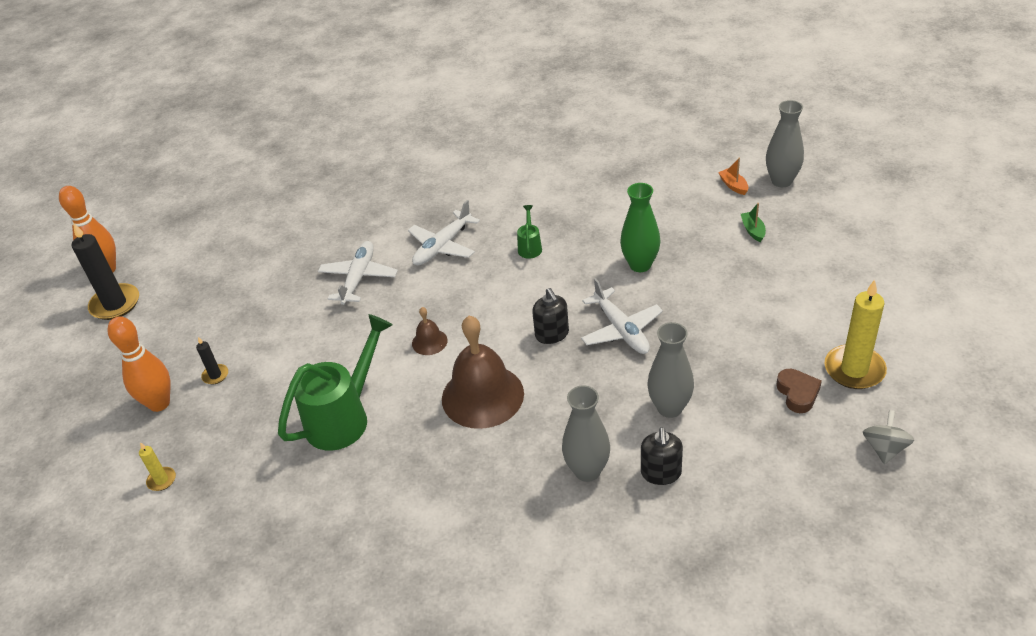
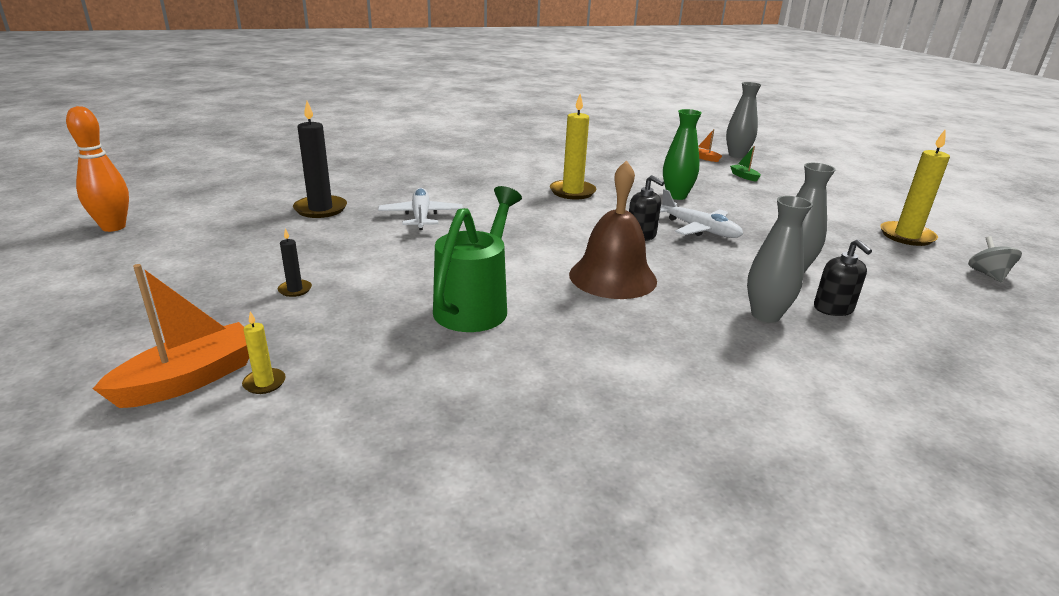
camera: 25 degrees left, 15 degrees down
(115, 304) = (134, 249): black candle -> black candle (320, 209)
(117, 467) = (190, 379): none -> orange boat
(159, 403) = (229, 318): orange bowling pin -> none
(429, 342) = (527, 248): brown bell -> none
(443, 246) = (491, 195): white plane -> none
(530, 247) = (572, 192): green watering can -> yellow candle
(797, 393) = (883, 251): brown heart -> none

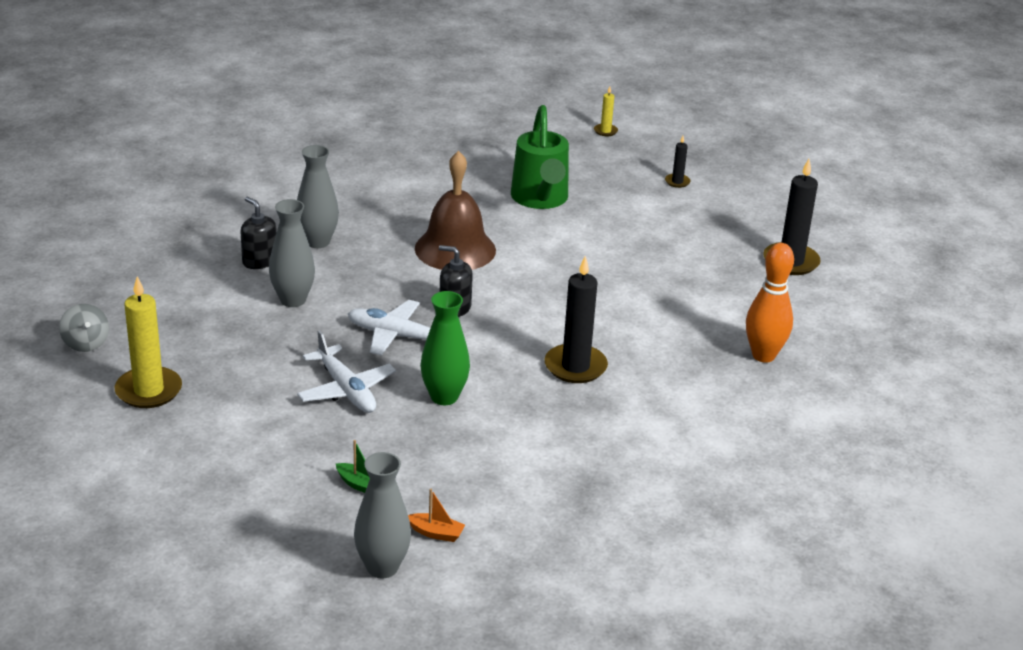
camera: 155 degrees right, 5 degrees up
(113, 227) = (905, 198): orange bowling pin -> orange bowling pin (763, 356)
(190, 379) = (645, 125): orange boat -> none
(421, 216) = (688, 277): white plane -> white plane (346, 389)
(572, 192) = (575, 367): yellow candle -> black candle

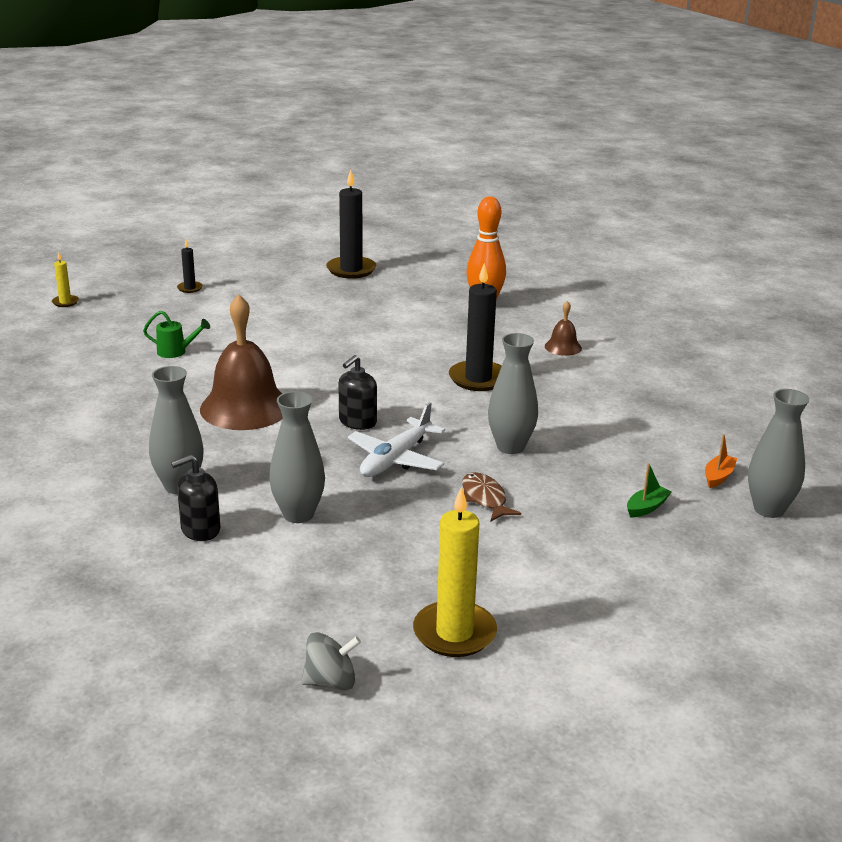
camera: 75 degrees left, 5 degrees down
(346, 389) = (485, 499): white plane -> brown fish
(444, 397) = (510, 447): green vase -> grey vase
(540, 199) = (176, 352): green watering can -> green watering can, size x0.45
(683, 417) = (563, 347): none -> brown bell

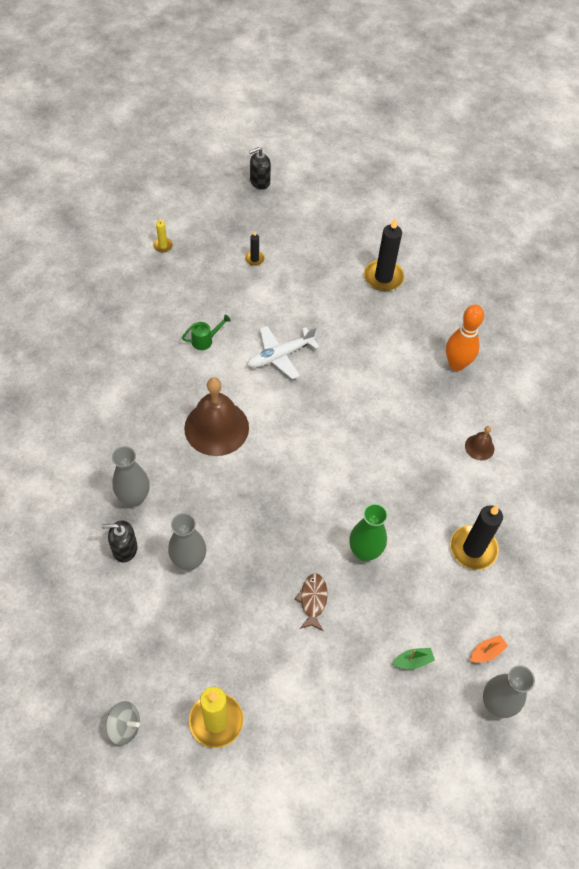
camera: 25 degrees right, 30 degrees up
(176, 352) = (205, 340): green watering can -> green watering can turned 60 degrees counterclockwise
(357, 422) = (279, 477): black soap dispenser -> black soap dispenser (259, 182)
(396, 459) = (281, 530): white plane -> white plane (280, 355)
(478, 379) = (392, 461): black candle -> black candle (473, 549)
(510, 447) = (364, 551): grey vase -> green vase

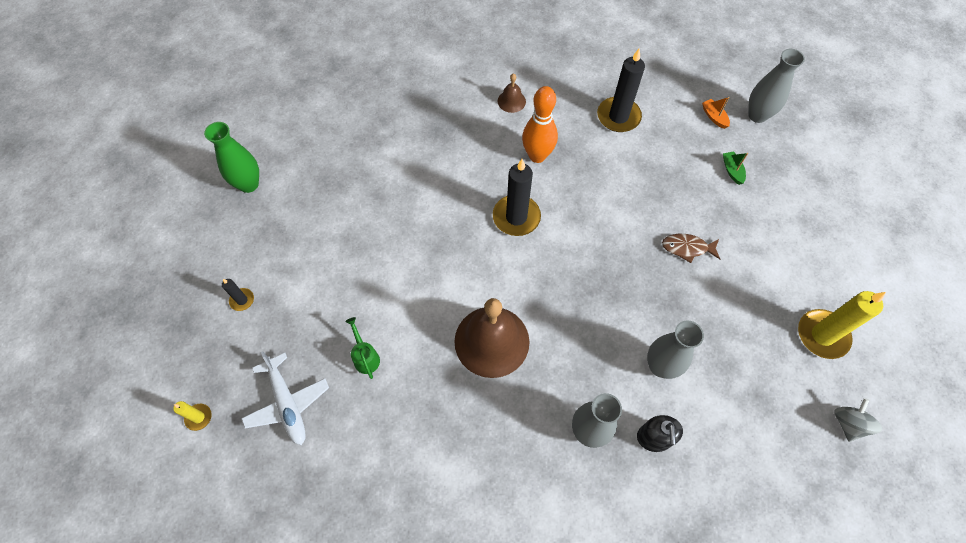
camera: 85 degrees left, 5 degrees up
(259, 182) = (107, 293): black soap dispenser -> none
(280, 355) = (393, 272): white plane -> white plane (287, 403)
(364, 551) = (631, 202): green vase -> green vase (249, 184)
(383, 277) = (291, 165): black candle -> black candle (516, 217)
(456, 364) = (414, 110): orange bowling pin -> orange bowling pin (537, 156)

